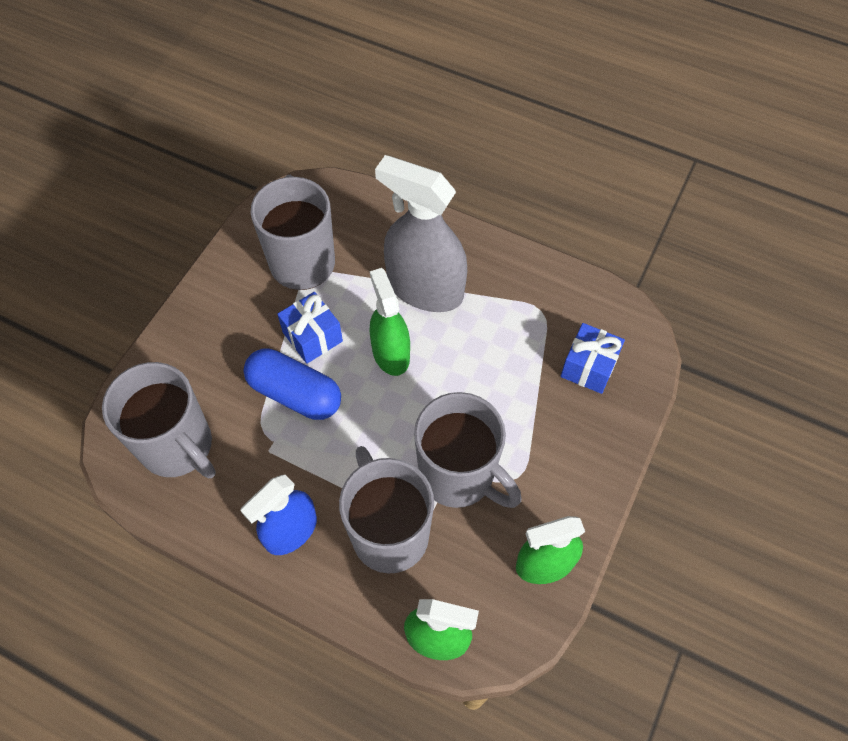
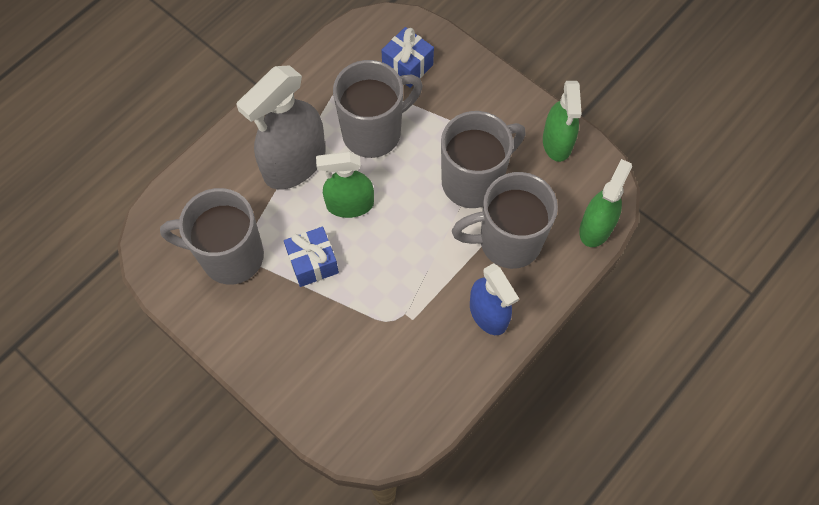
camera: 75 degrees left, 5 degrees up
(178, 447) = (388, 393): grey mug -> grey mug (374, 132)
(295, 394) = (365, 288): blue capsule -> none

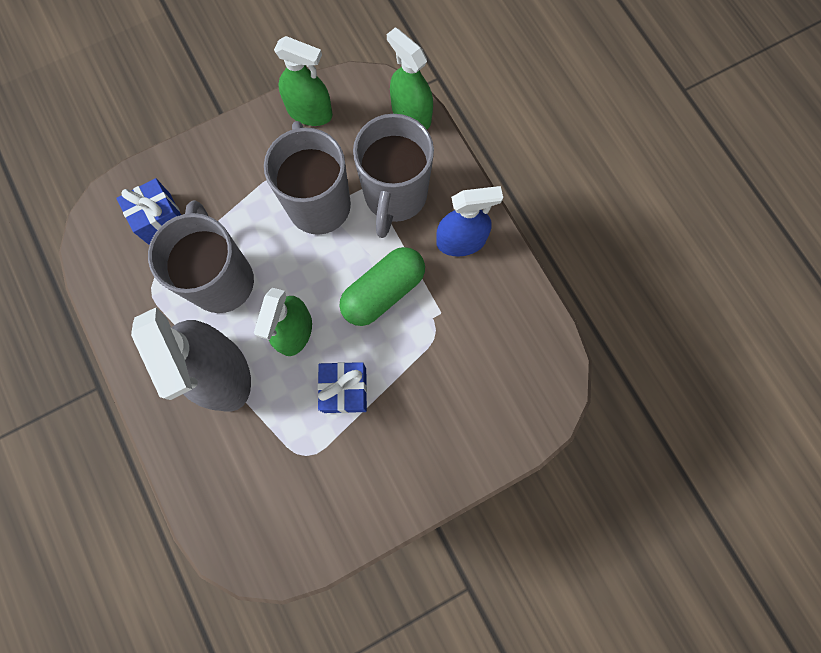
camera: 70 degrees left, 10 degrees up
(230, 256) = (303, 475): grey mug -> none
(413, 263) = (383, 292): none -> green capsule

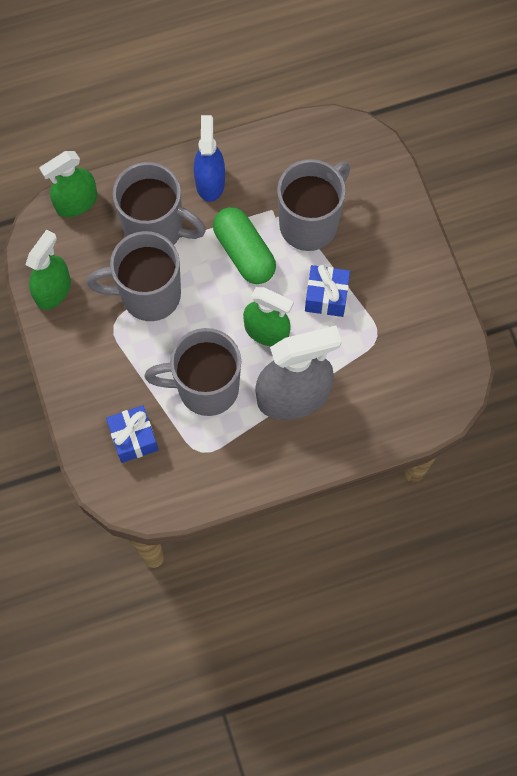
camera: 80 degrees left, 5 degrees down
(431, 357) = (310, 223): none -> grey mug

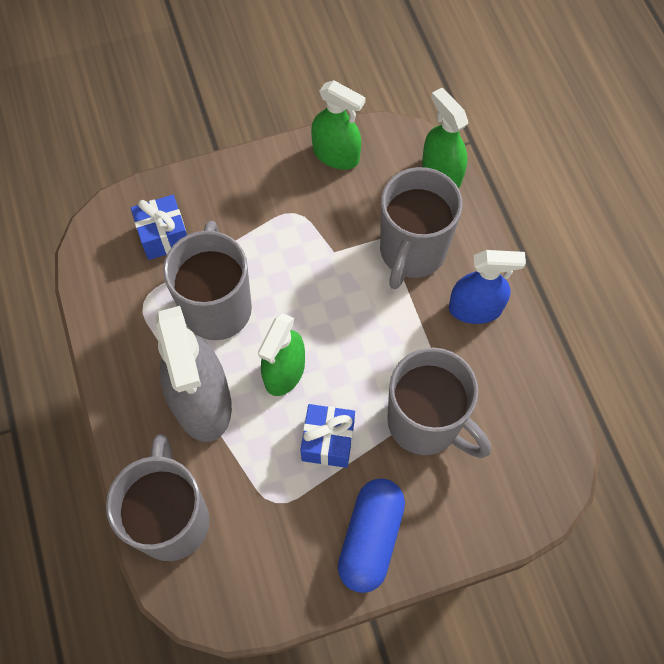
camera: 90 degrees right, 5 degrees down
(148, 295) = (330, 246): grey mug -> grey mug (172, 519)
(244, 252) = (385, 347): green capsule -> none
(403, 266) = (371, 538): none -> blue capsule

